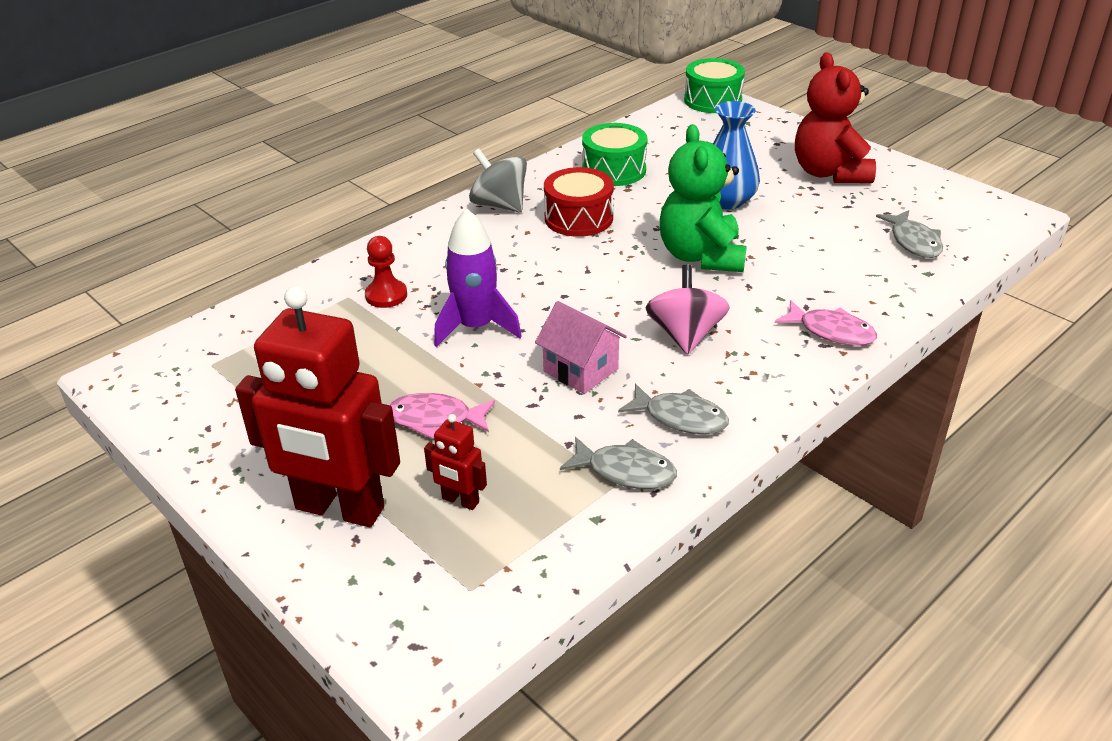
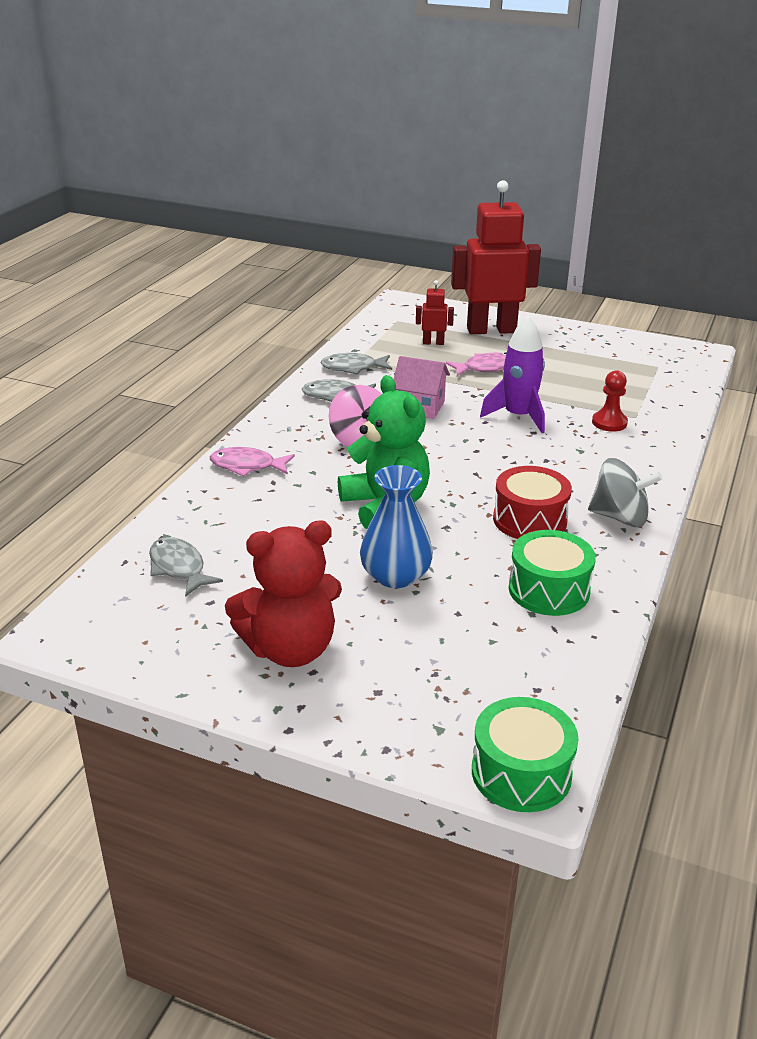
camera: 155 degrees right, 5 degrees down
(829, 173) = (290, 649): red teddy bear -> red teddy bear turned 105 degrees clockwise

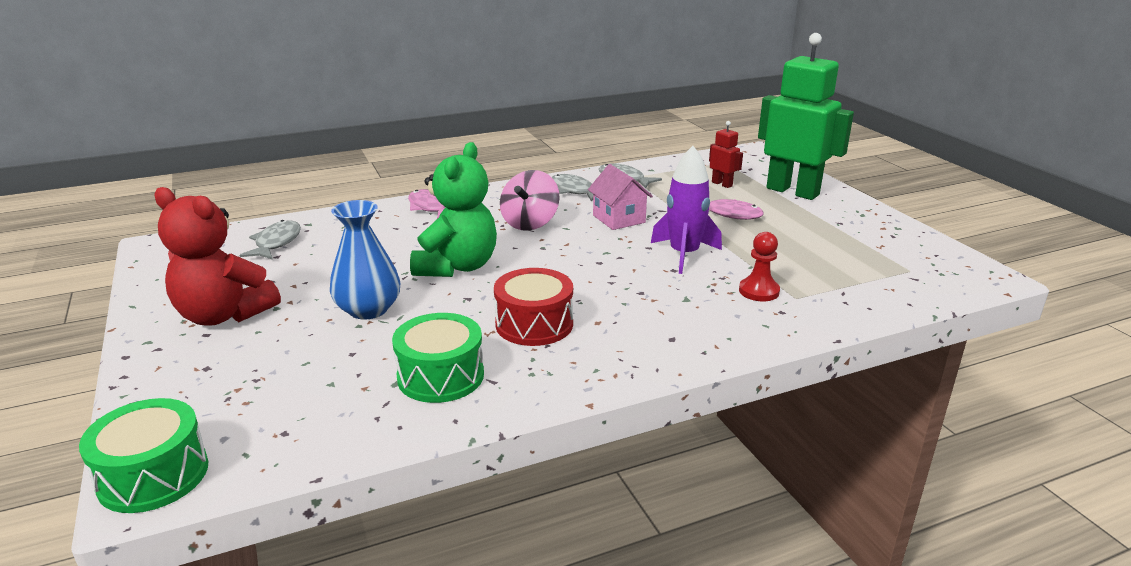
camera: 45 degrees right, 5 degrees down
(491, 330) = (792, 191): red robot -> green robot
(619, 517) = (610, 360): grey spinning top -> none

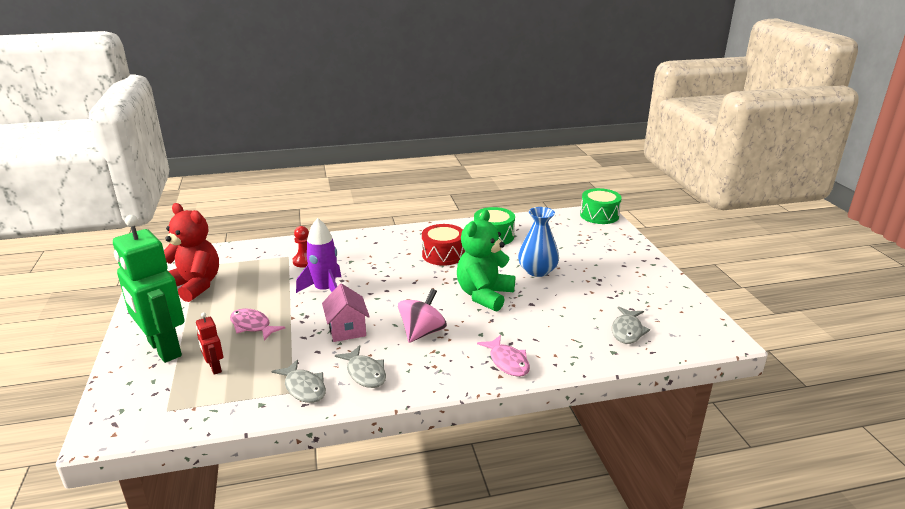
camera: 170 degrees left, 0 degrees up
(224, 315) = (622, 275): red teddy bear -> red teddy bear (195, 286)

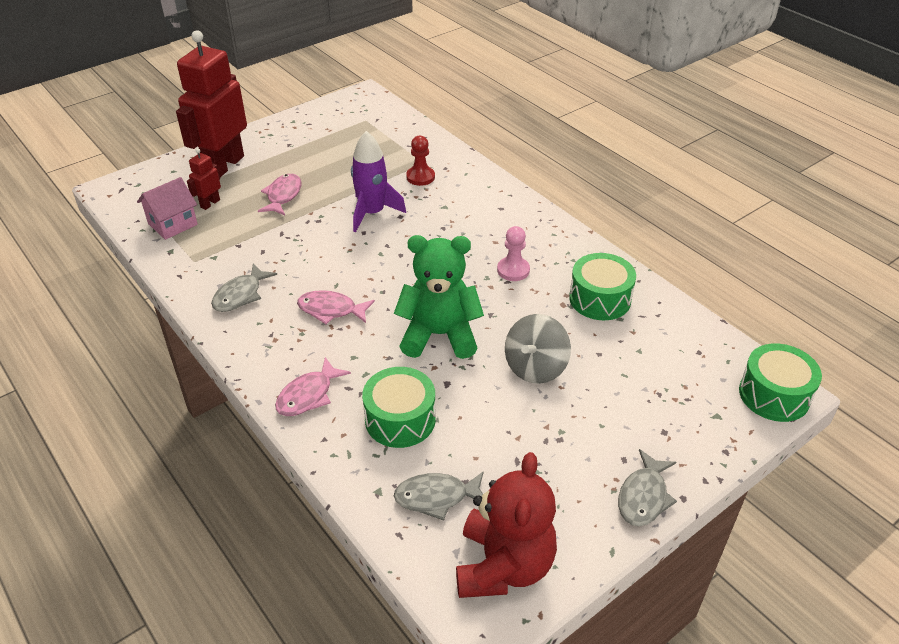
camera: 65 degrees right, 15 degrees up
(164, 349) = (224, 165): green robot -> red robot
(195, 286) = (330, 135): red teddy bear -> red teddy bear (503, 566)
(304, 388) = (202, 265): grey fish -> grey fish (643, 496)
(347, 329) = (308, 255): pink house -> pink house (173, 224)
(422, 332) = (331, 310): pink spinning top -> pink fish
(443, 254) = (513, 270): red drum -> pink pawn
(537, 271) = (535, 367): blue vase -> grey spinning top
(554, 328) = (400, 419): none -> green drum

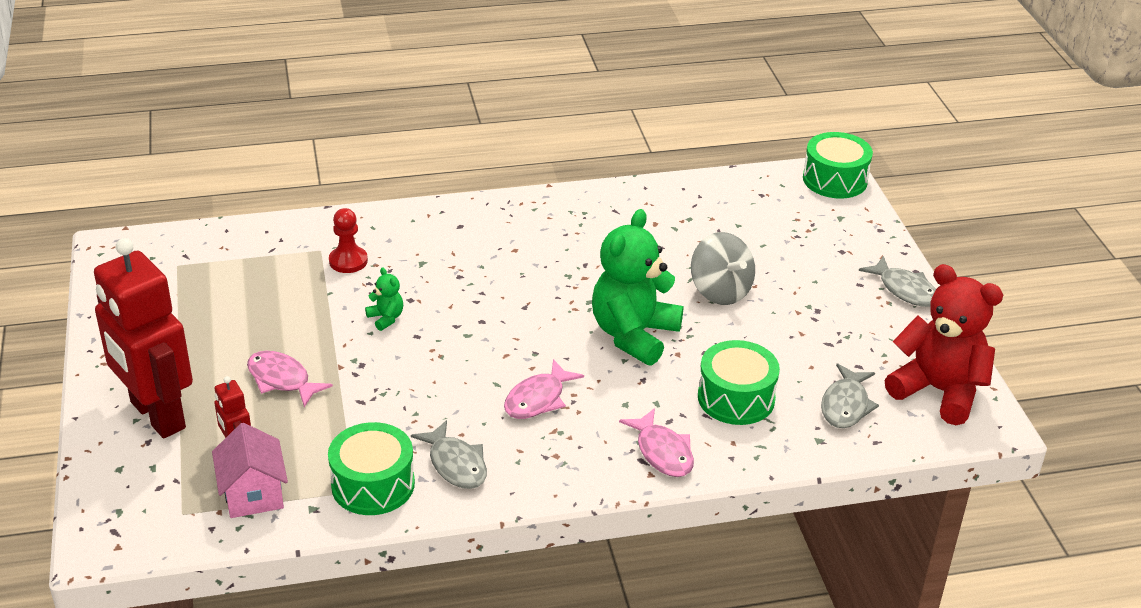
camera: 65 degrees left, 5 degrees down
(372, 213) = (386, 318): purple rocket -> green teddy bear
(513, 270) = (571, 254): pink pawn -> none
(600, 299) = (654, 219): green drum -> green drum (373, 484)

